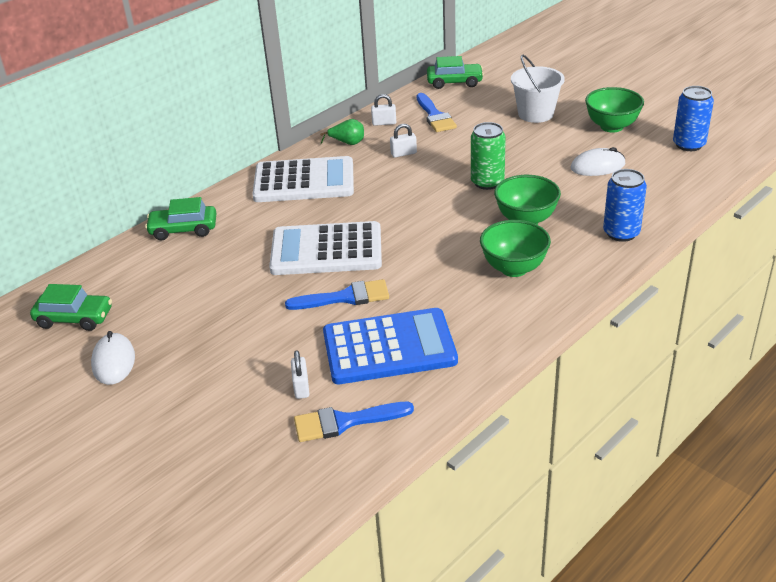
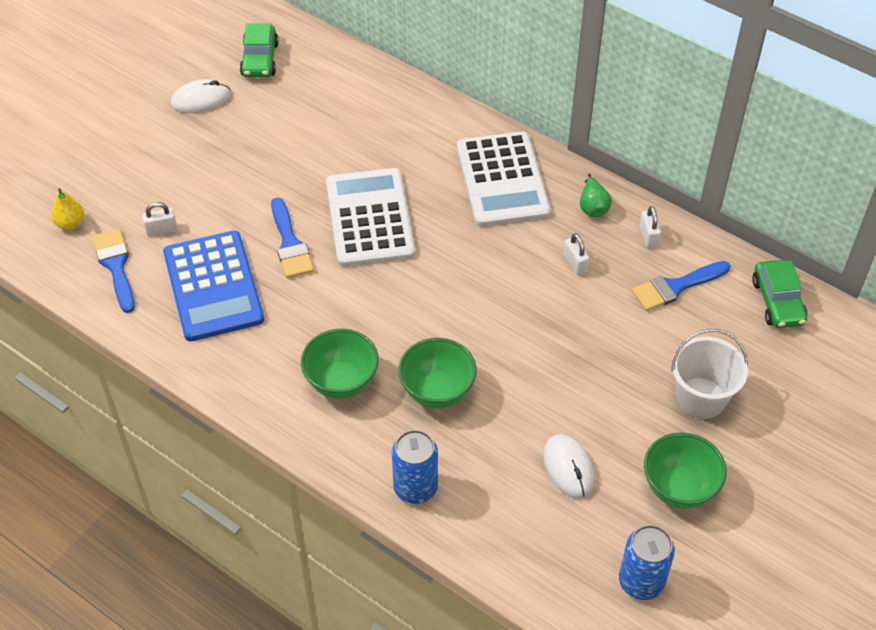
camera: 80 degrees right, 15 degrees up
(183, 229) = (401, 101): green car -> none
(269, 465) = (70, 223): none -> yellow pear
(487, 182) = (517, 350): green can -> none

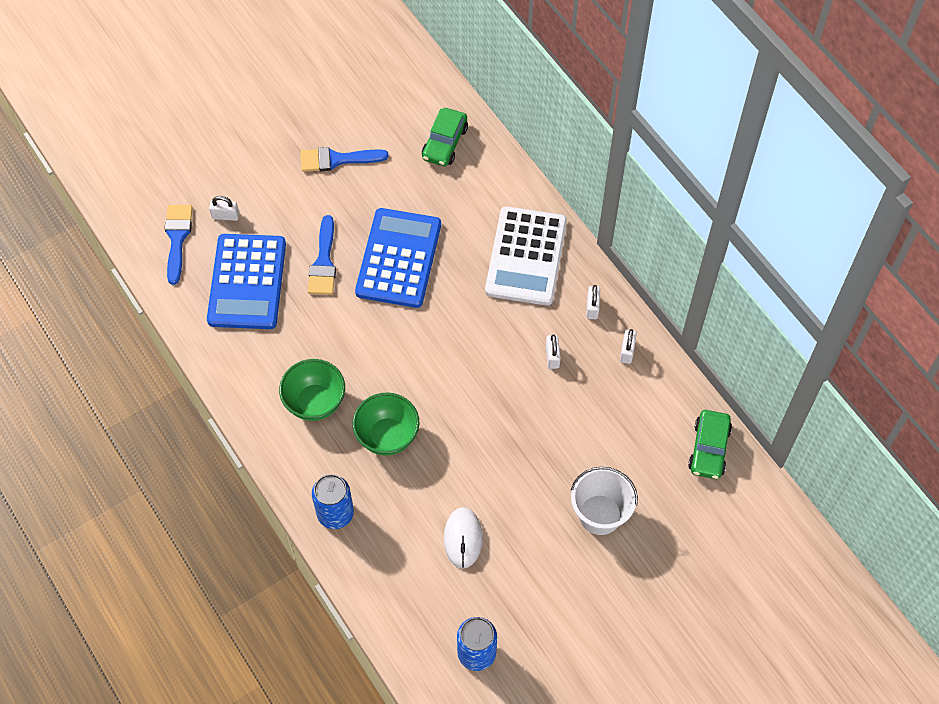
camera: 20 degrees right, 10 degrees up
(70, 223) = (155, 187): yellow pear -> none
(201, 99) = (304, 97): white mouse -> none
(260, 59) = (369, 71): green car -> green car (445, 143)
(370, 218) = (398, 258): white calculator -> blue calculator
(593, 207) = (592, 307): green pear -> white padlock
(675, 287) = (627, 406): blue brush -> blue brush (337, 159)
(679, 488) = (543, 586): green bowl -> none

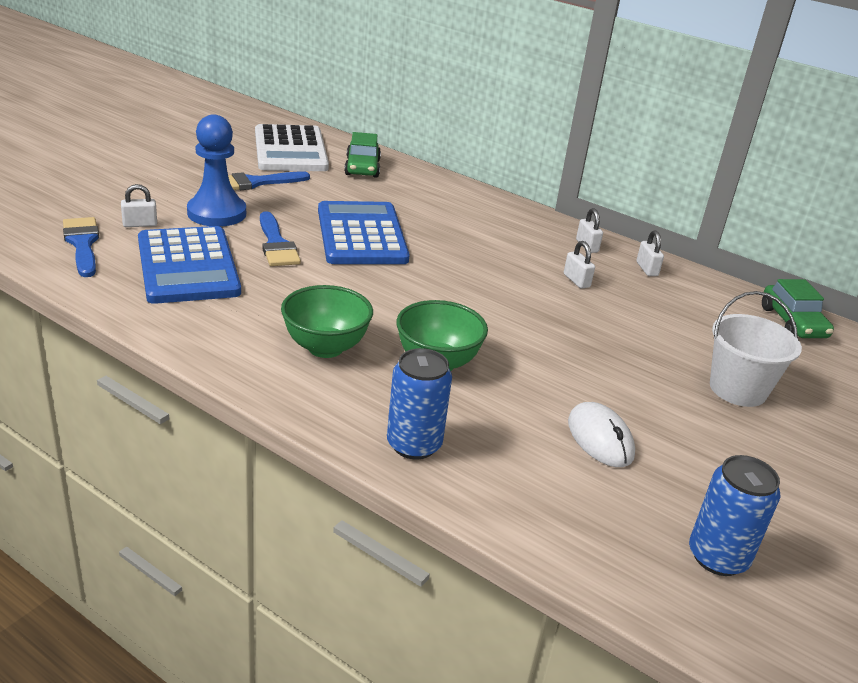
camera: 25 degrees left, 30 degrees down
(290, 207) = (217, 213): none -> blue pawn
(526, 256) = (494, 222): white calculator -> white calculator (290, 150)

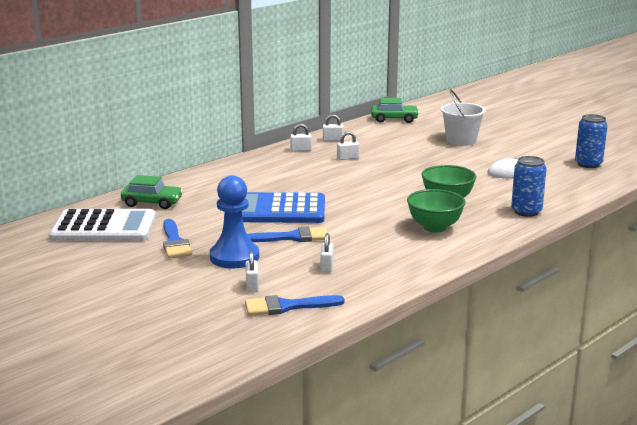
camera: 75 degrees left, 10 degrees down
(187, 266) = (327, 267): blue calculator -> white padlock

